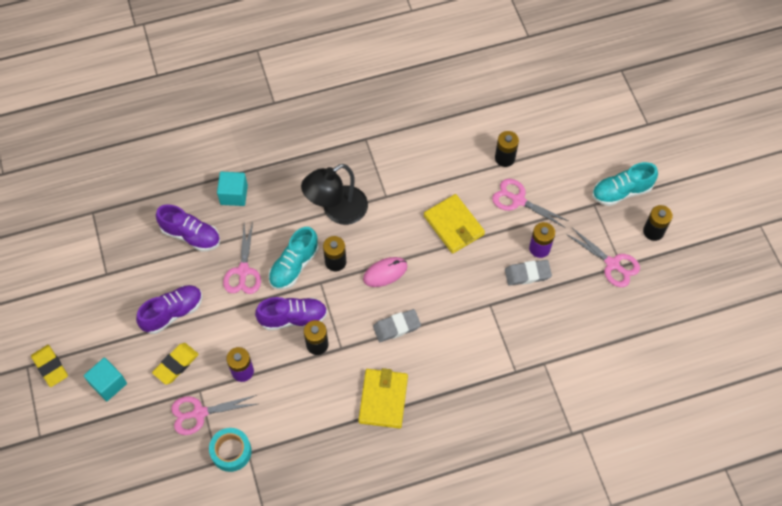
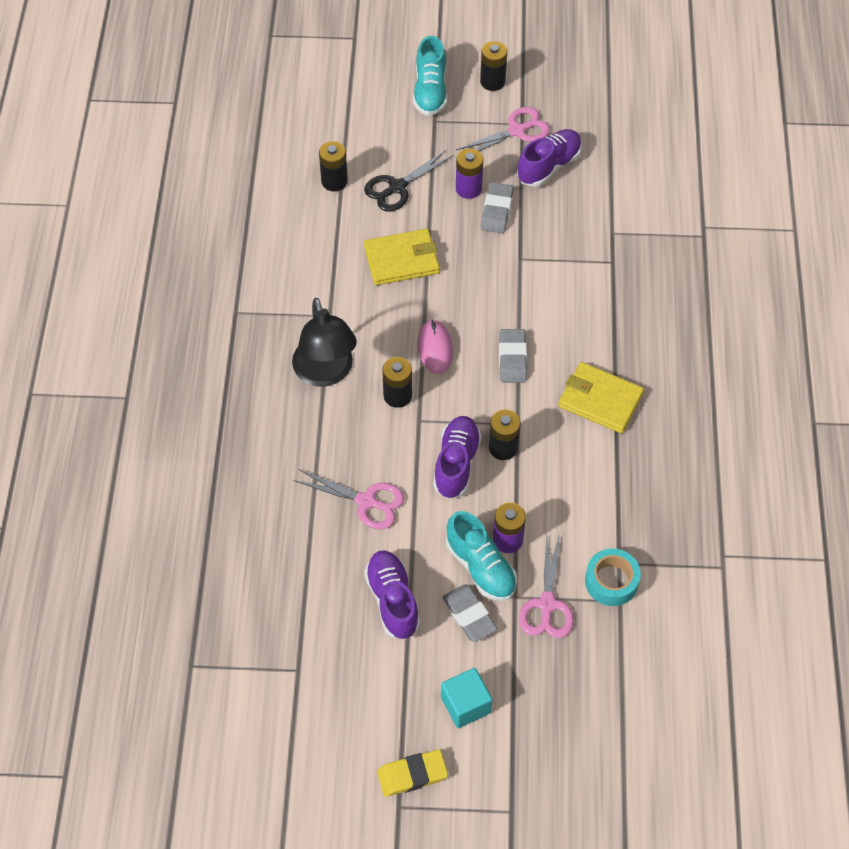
camera: 70 degrees left, 5 degrees down
(176, 365) = (469, 615): yellow eraser -> grey eraser
(191, 235) = (285, 549): purple shoe -> purple shoe (549, 166)
(234, 195) = (247, 482): turquoise cube -> none
(294, 266) = (383, 442): turquoise shoe -> turquoise shoe (480, 567)
(518, 200) = (397, 187): pink scissors -> black scissors

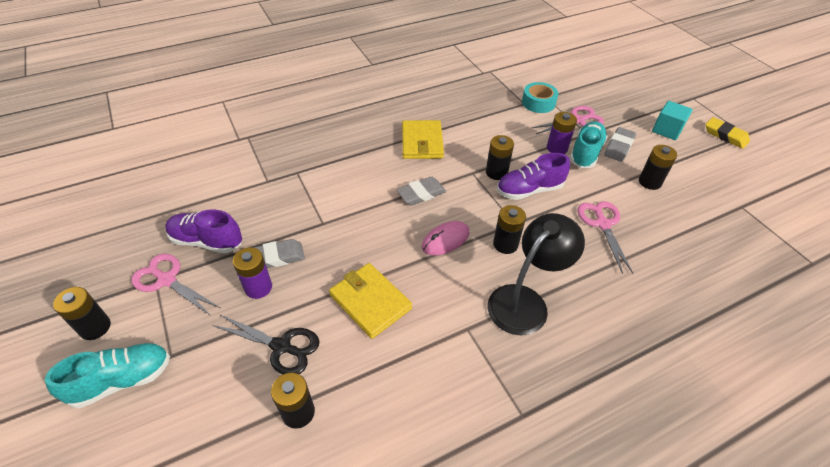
camera: 120 degrees left, 10 degrees down
(392, 600) = (649, 182): purple shoe -> black battery

